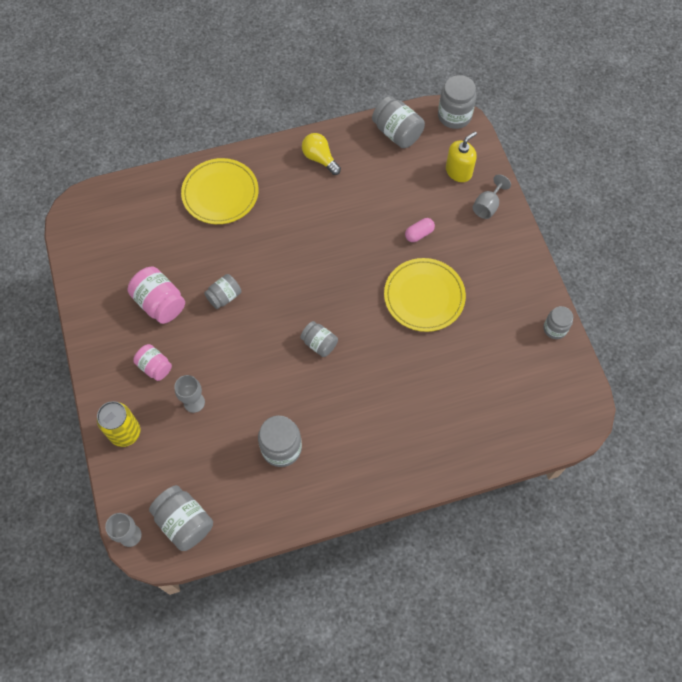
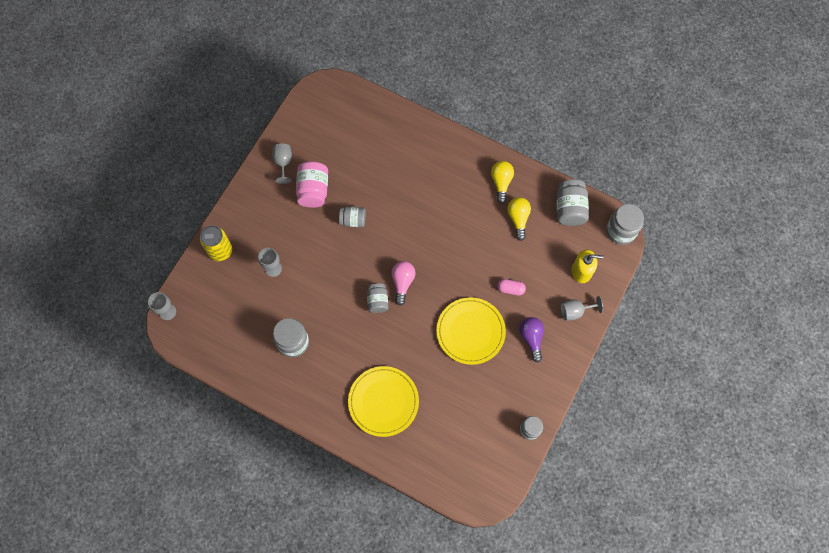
camera: 45 degrees right, 5 degrees up
(106, 304) = (283, 163): none -> grey goblet
(155, 367) = (273, 227): pink jar -> none
(184, 522) = (201, 332): grey jar -> none
(220, 193) = (417, 151): yellow plate -> yellow plate (383, 402)
(324, 309) = (402, 282): none -> pink light bulb
(365, 175) = (518, 219): none -> yellow light bulb
(477, 257) = (531, 338): none -> purple light bulb

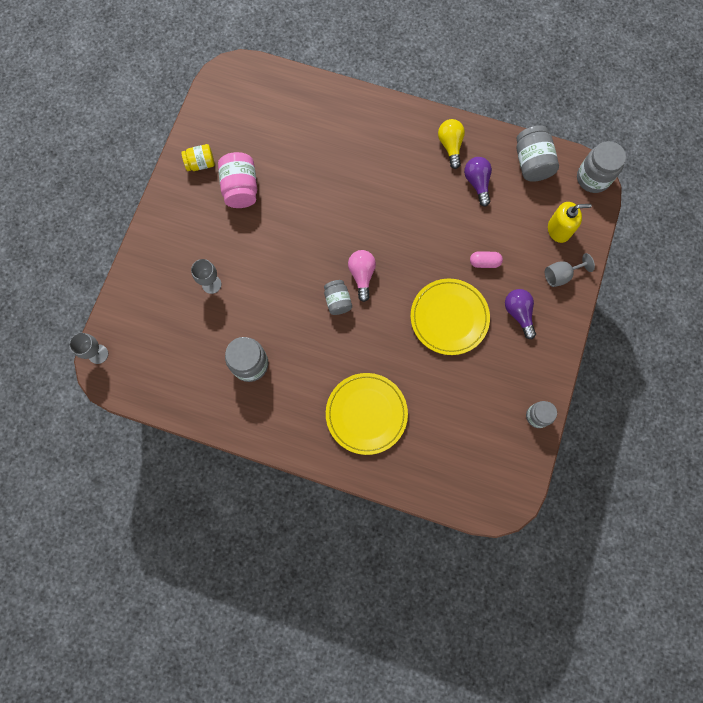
camera: 10 degrees left, 5 degrees up
(220, 251) = (147, 274): yellow can -> none
(283, 163) = (200, 163): grey goblet -> yellow jar
(353, 220) = (292, 215): grey jar -> none
(518, 219) = (477, 183): yellow light bulb -> purple light bulb

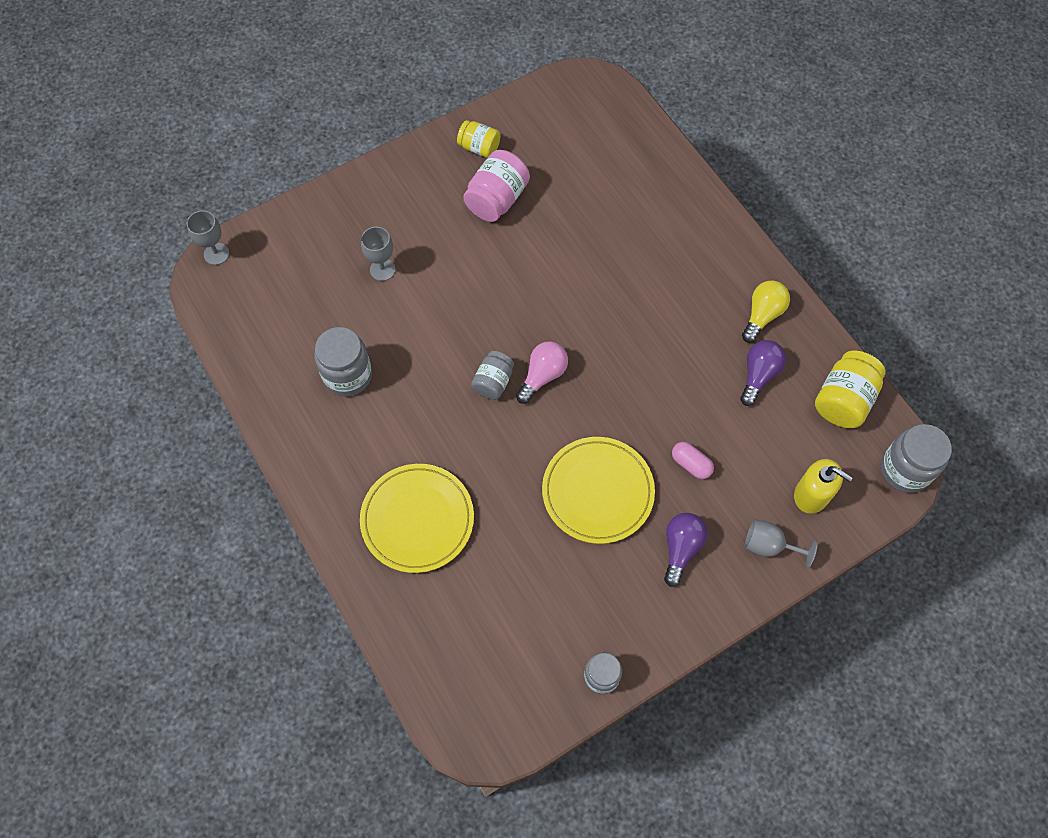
camera: 40 degrees right, 10 degrees down
(532, 163) = (843, 400): grey jar -> yellow jar

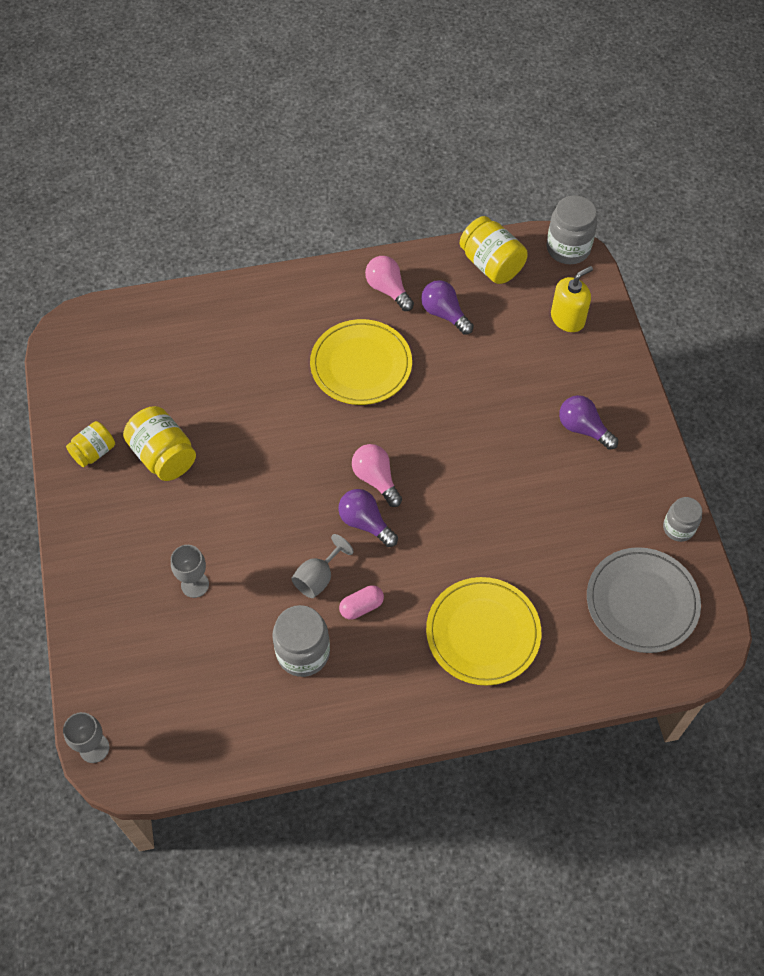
camera: 70 degrees left, 5 degrees down
(493, 382) = (365, 523): grey jar -> purple light bulb
(497, 199) = (163, 456): pink jar -> yellow jar
(502, 660) = (642, 602): none -> grey plate
(597, 491) = (508, 473): yellow plate -> yellow plate (361, 365)
(691, 464) = (508, 393): pink capsule -> pink capsule (361, 606)
(762, 315) = (388, 289): yellow light bulb -> pink light bulb
(769, 546) = (602, 365): grey goblet -> grey goblet (318, 577)

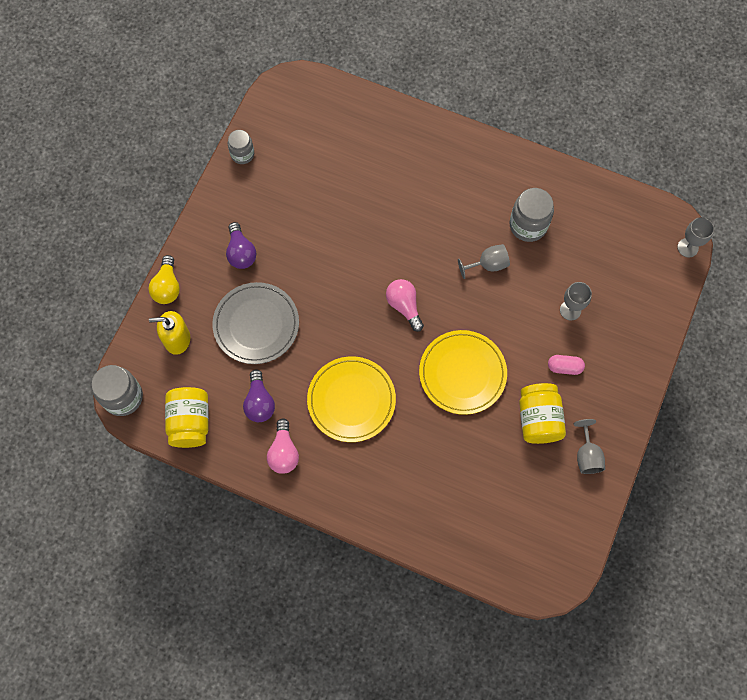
camera: 145 degrees left, 10 degrees up
(94, 452) = (587, 455): yellow jar -> grey goblet
(361, 606) = (473, 230): pink capsule -> pink capsule (564, 367)
(365, 523) = (433, 281): purple light bulb -> none
(376, 479) = (404, 306): pink light bulb -> pink light bulb turned 150 degrees clockwise
(483, 633) = (412, 169): yellow plate -> yellow plate (462, 373)
(621, 355) = (167, 287): none -> yellow light bulb
(642, 602) = (304, 128): grey plate -> grey plate (256, 324)

